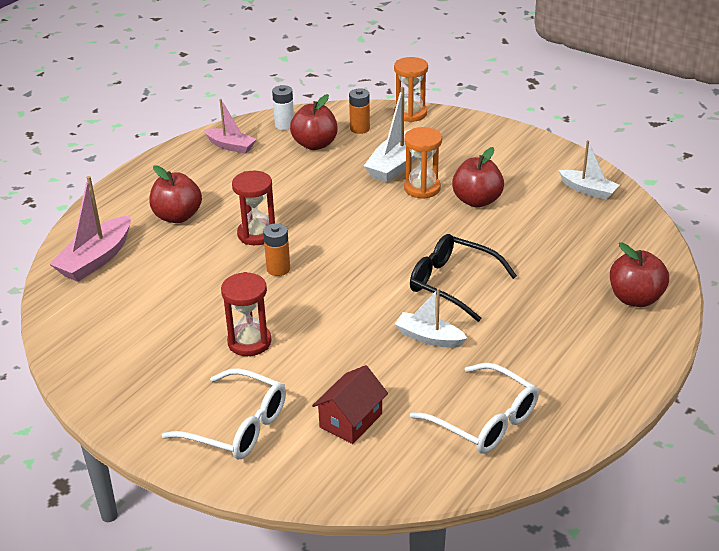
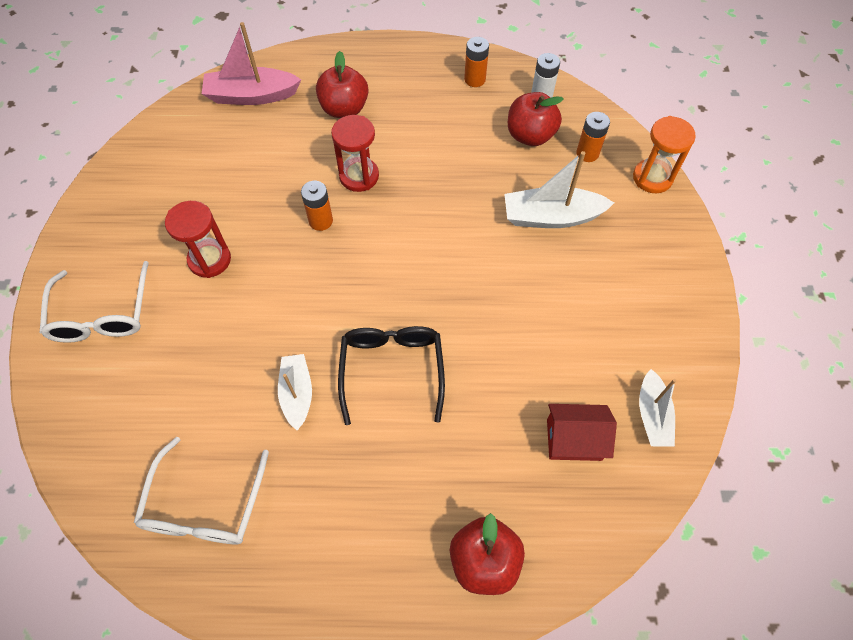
camera: 55 degrees right, 25 degrees up
(230, 146) = (474, 79): pink boat -> orange battery
(351, 420) = (149, 393): red house -> red house (574, 439)
(422, 188) = (529, 260): orange hourglass -> none
(477, 201) = (546, 318): red apple -> none

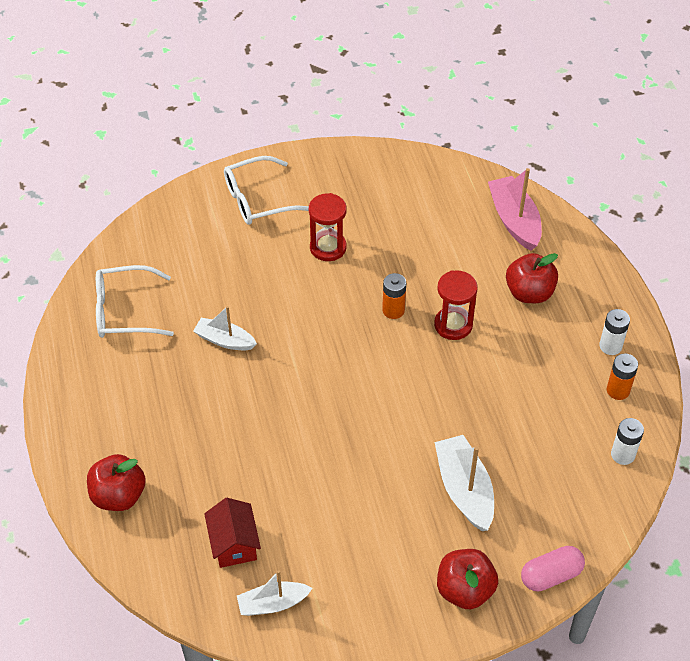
camera: 75 degrees right, 10 degrees down
(297, 394) = (225, 340): white boat -> white boat turned 135 degrees counterclockwise
(392, 370) = (263, 398): black glasses -> none
(426, 70) = (610, 346): none -> white battery
(530, 135) = (562, 453): red apple -> red apple (465, 590)
(587, 153) = (559, 509): orange battery -> none
(652, 178) = (551, 575): orange hourglass -> pink capsule

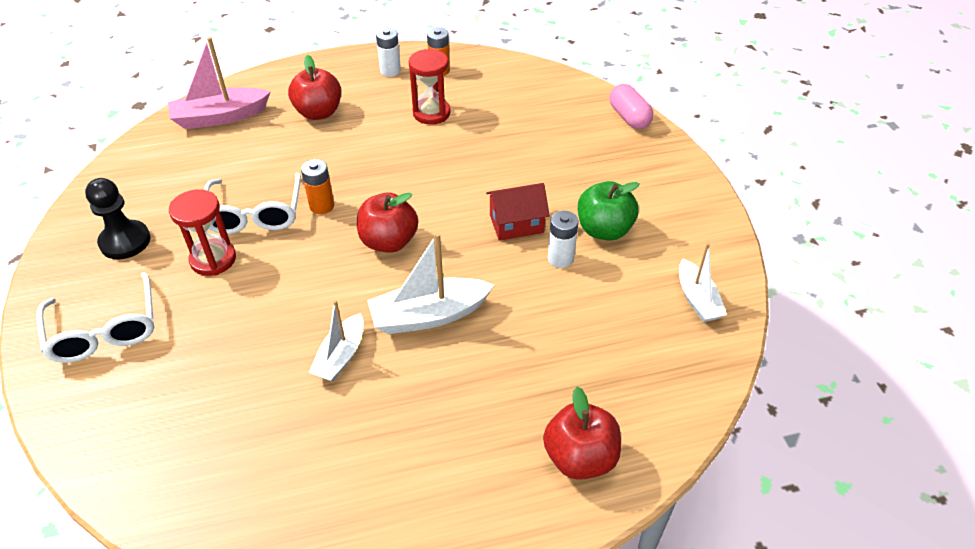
camera: 90 degrees left, 5 degrees down
(125, 311) = (268, 478): white glasses -> white glasses (255, 213)
(234, 543) = (631, 335): red house -> red house (516, 224)
(348, 190) = (125, 241): none -> black pawn
(365, 533) = (604, 230): none -> green apple
(453, 325) = (350, 163): red hourglass -> red hourglass (431, 113)
(464, 489) = (548, 162): white boat -> white boat (429, 315)
(465, 590) = (653, 166): red apple -> red apple (389, 242)
(622, 454) = (506, 73): white battery -> white battery (560, 258)

